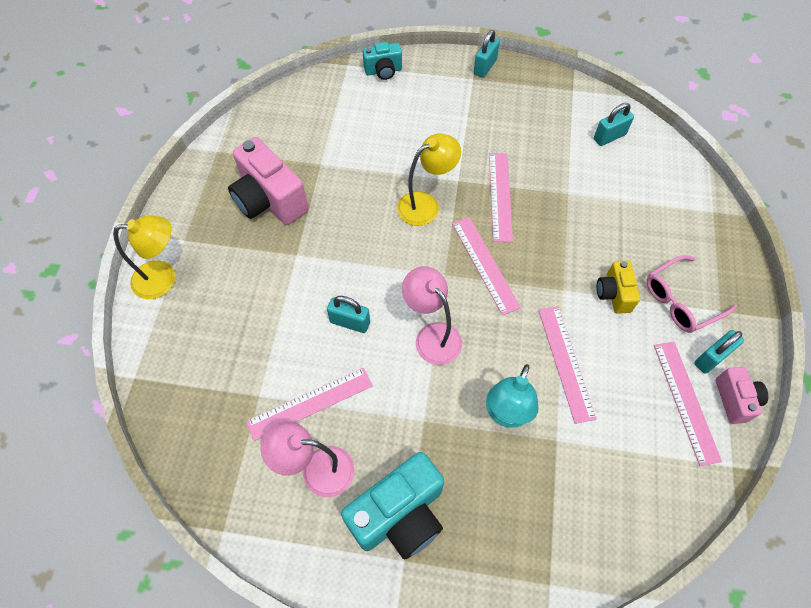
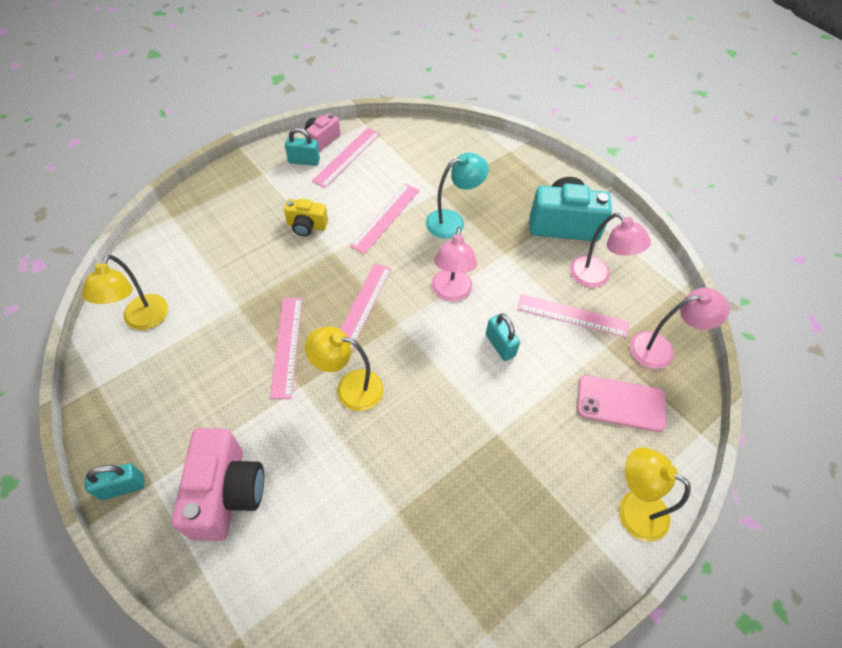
camera: 140 degrees left, 5 degrees down
(207, 435) = (660, 349): none -> pink lamp
(216, 351) = (620, 403): none -> pink phone
(269, 200) = (478, 512): pink camera -> pink camera (227, 493)
(383, 71) = (215, 584): turquoise camera -> none
(500, 196) = (287, 346): pink ruler -> pink ruler turned 45 degrees counterclockwise
(609, 137) = (142, 320): turquoise padlock -> yellow lamp
(613, 294) = (307, 226): yellow camera -> yellow camera turned 60 degrees clockwise
(680, 301) = (275, 194): pink glasses -> none

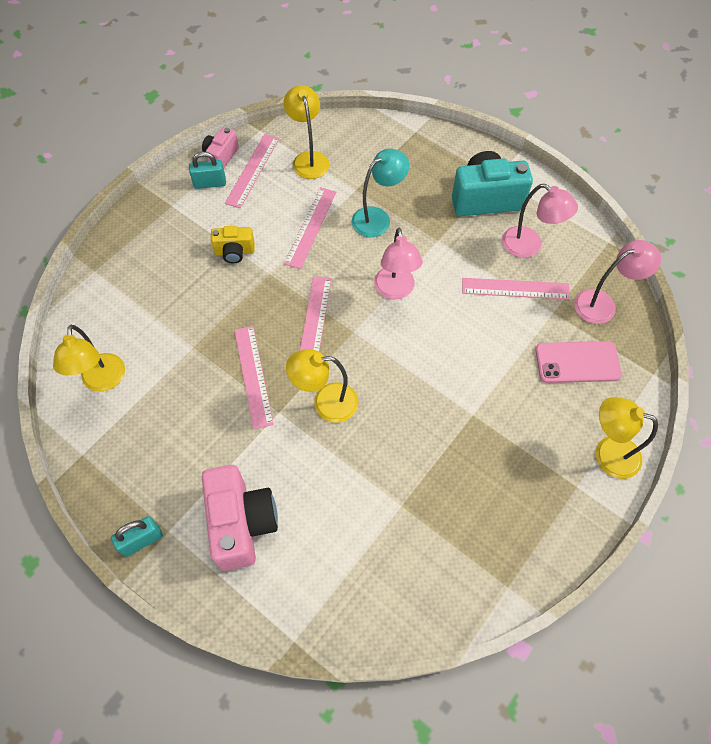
camera: 10 degrees left, 5 degrees up
(402, 156) = (308, 159): none -> yellow lamp
(500, 345) = (455, 332): turquoise padlock -> none

